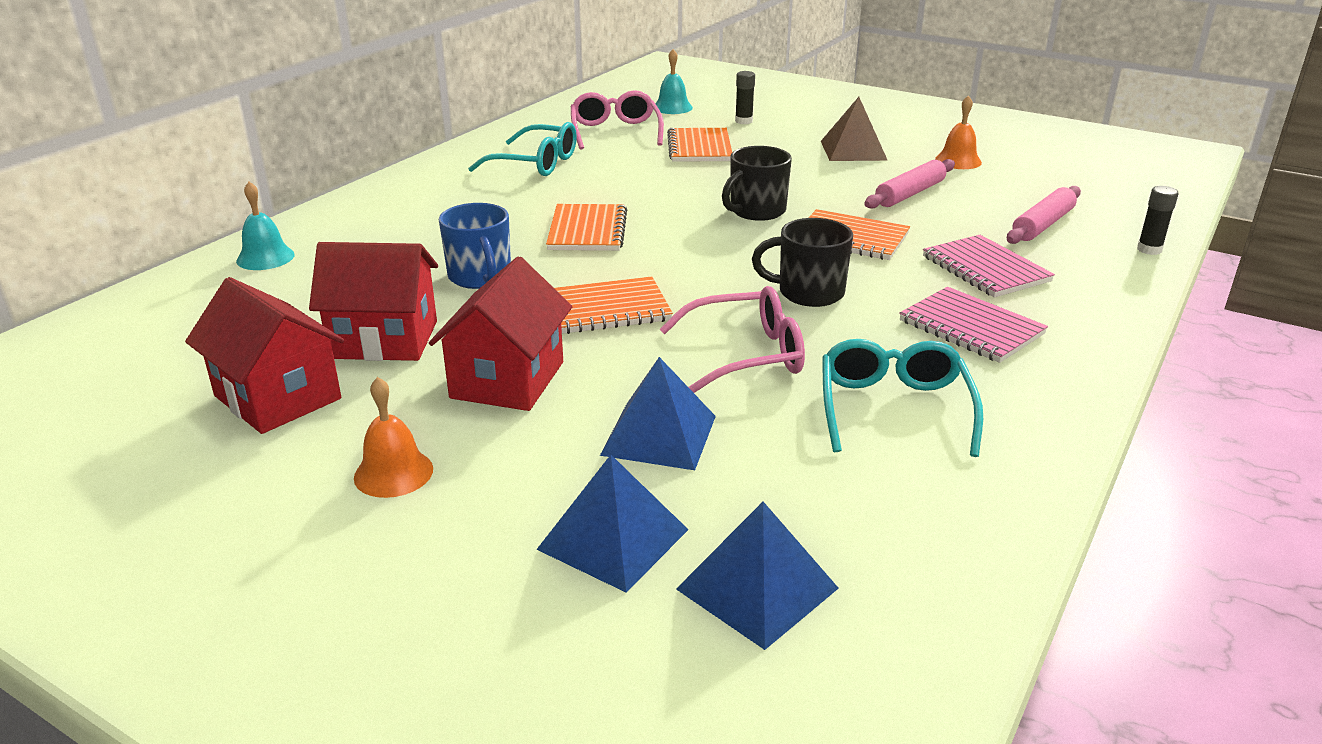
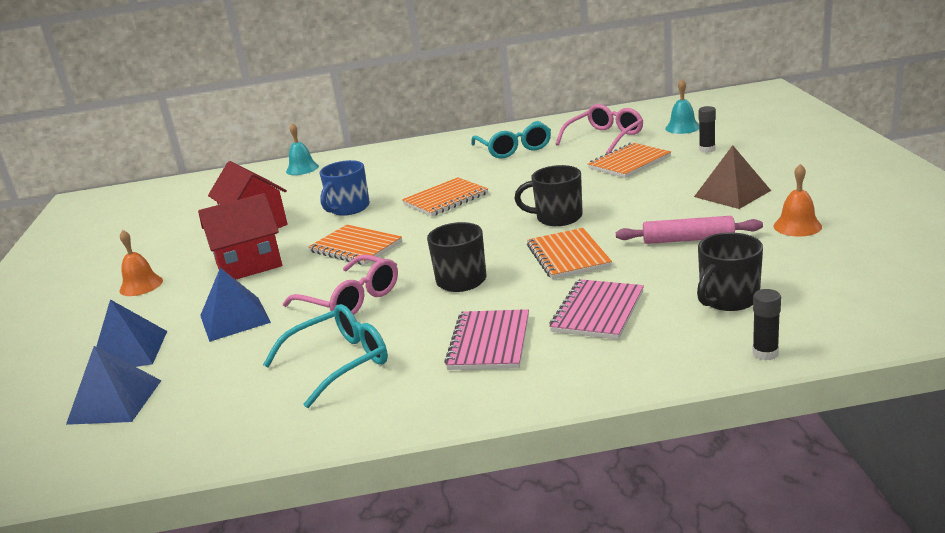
camera: 55 degrees right, 5 degrees down
(278, 397) = (179, 236): red house -> none
(1042, 225) = (728, 299): pink rolling pin -> black mug

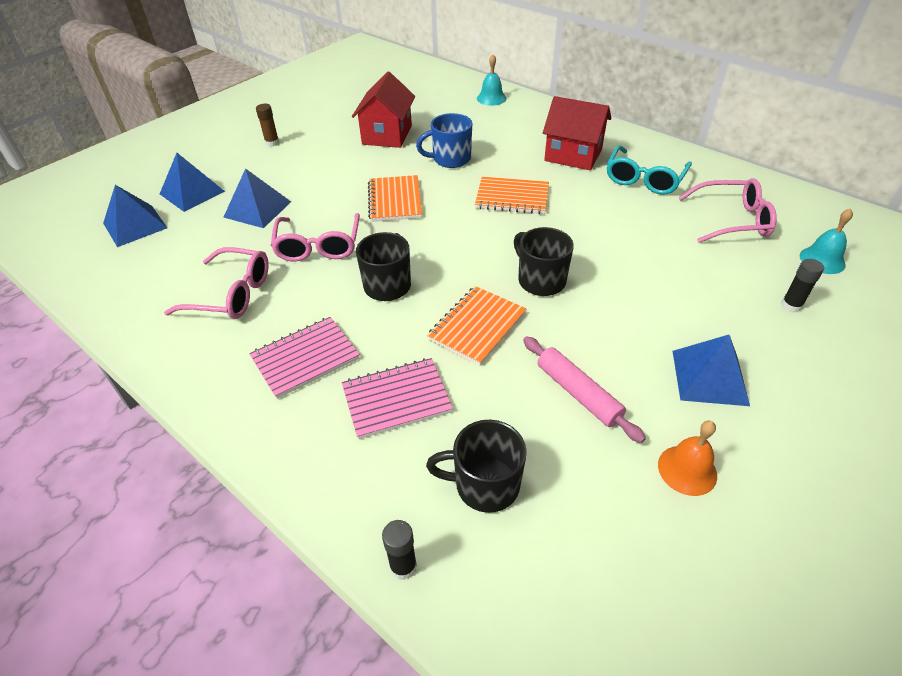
camera: 45 degrees right, 20 degrees up
(141, 285) = (272, 143): orange bell -> brown glue stick
(249, 265) = (331, 168): red house -> red house (573, 155)
(339, 362) = (231, 294): turquoise glasses -> pink glasses
(629, 162) = (697, 266): orange notebook -> none
(732, 193) = (709, 377): brown pyramid -> blue pyramid

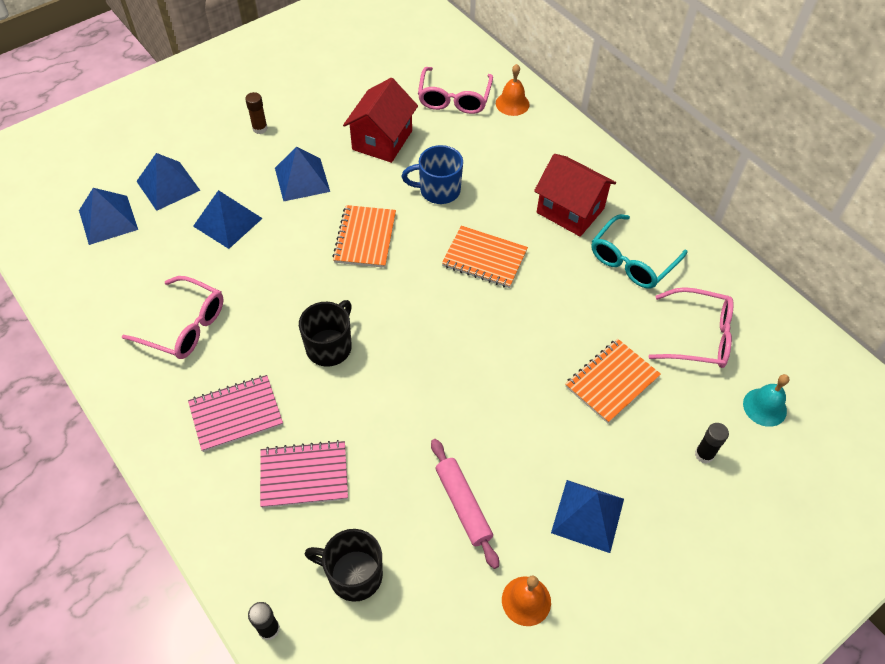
camera: 10 degrees right, 10 degrees up
(318, 246) = (276, 283): pink glasses -> pink glasses (454, 98)
(321, 170) = (302, 179): none -> blue pyramid
(477, 326) = (398, 413): orange notebook -> orange notebook (612, 382)
(491, 98) = (512, 103): turquoise bell -> orange bell
(540, 280) = (475, 372): black mug -> none

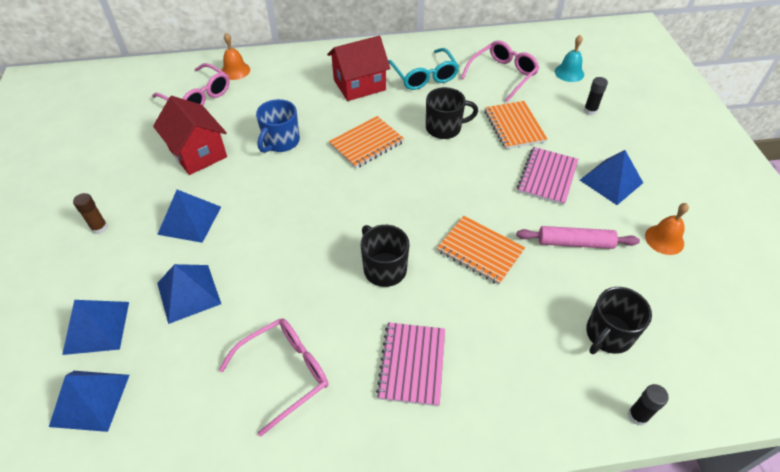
camera: 60 degrees left, 5 degrees down
(304, 475) = (501, 335): pink notebook -> pink notebook (547, 177)
(365, 238) = (290, 203): orange notebook -> orange notebook (480, 251)
(558, 316) = (444, 128): none -> black mug

